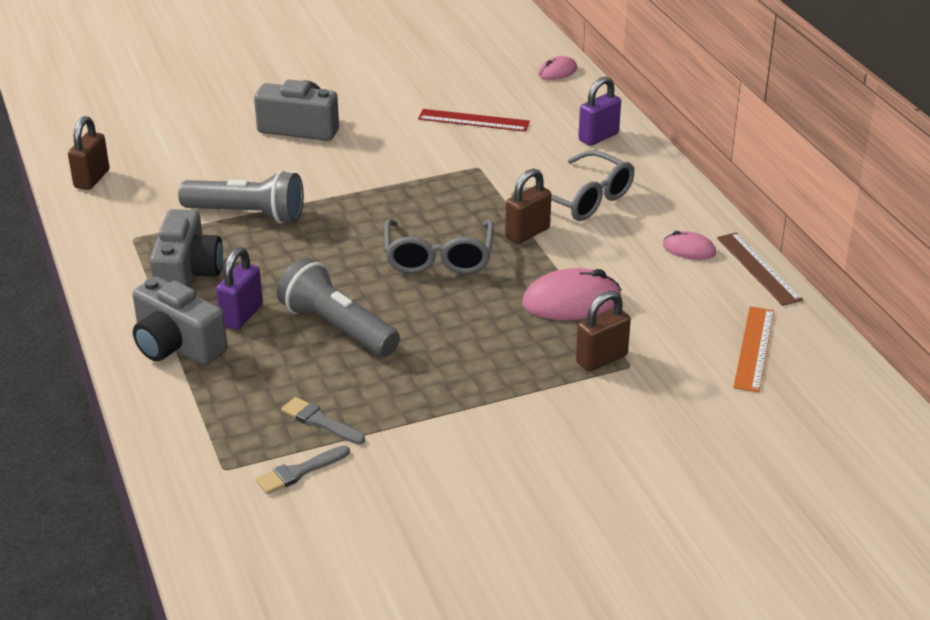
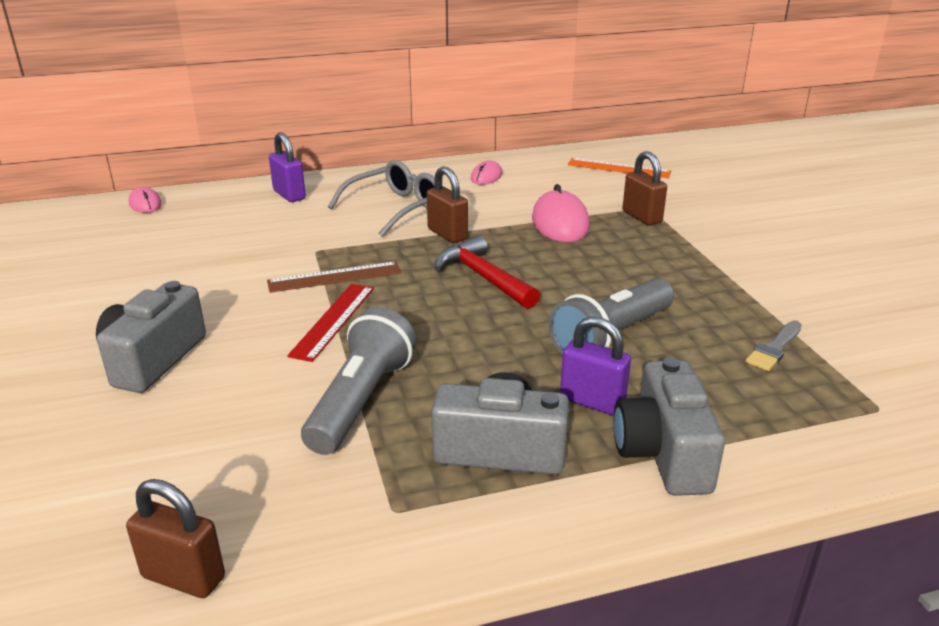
camera: 85 degrees left, 5 degrees down
(176, 346) = (663, 453): grey camera -> grey camera turned 135 degrees clockwise
(299, 472) = (858, 361): grey brush -> none
(438, 258) = (483, 277): grey glasses -> red hammer
(473, 120) = (216, 249): red ruler -> red ruler (333, 320)
(758, 268) = (516, 158): brown ruler -> brown ruler (334, 277)

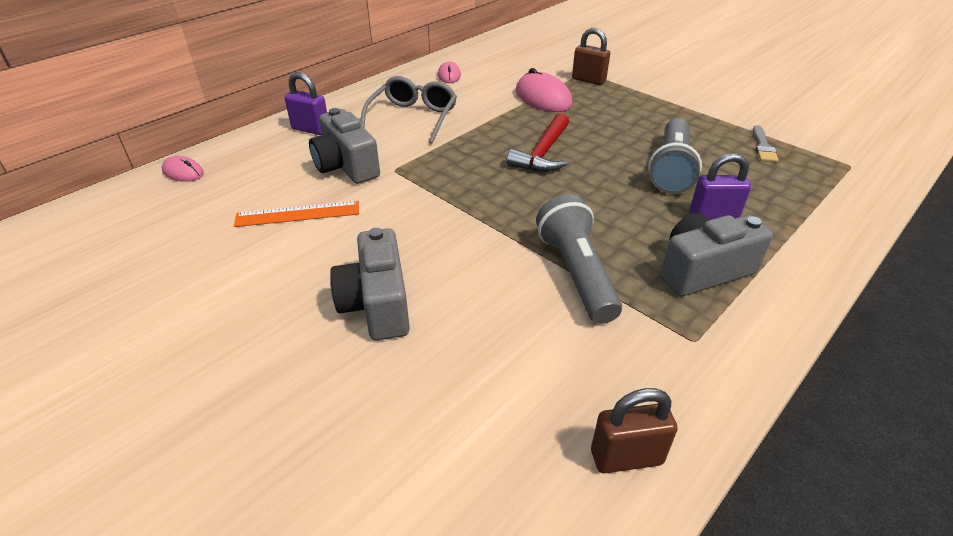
camera: 30 degrees left, 10 degrees up
(333, 320) = (480, 220): red ruler -> none
(334, 277) = (436, 186): brown ruler -> none
(447, 234) = (477, 128): brown padlock -> none
(483, 277) = (543, 153): red hammer -> red hammer turned 90 degrees counterclockwise
(618, 168) = (531, 48): orange ruler -> orange ruler (298, 214)
(663, 453) = (787, 235): grey camera -> grey camera (346, 166)

